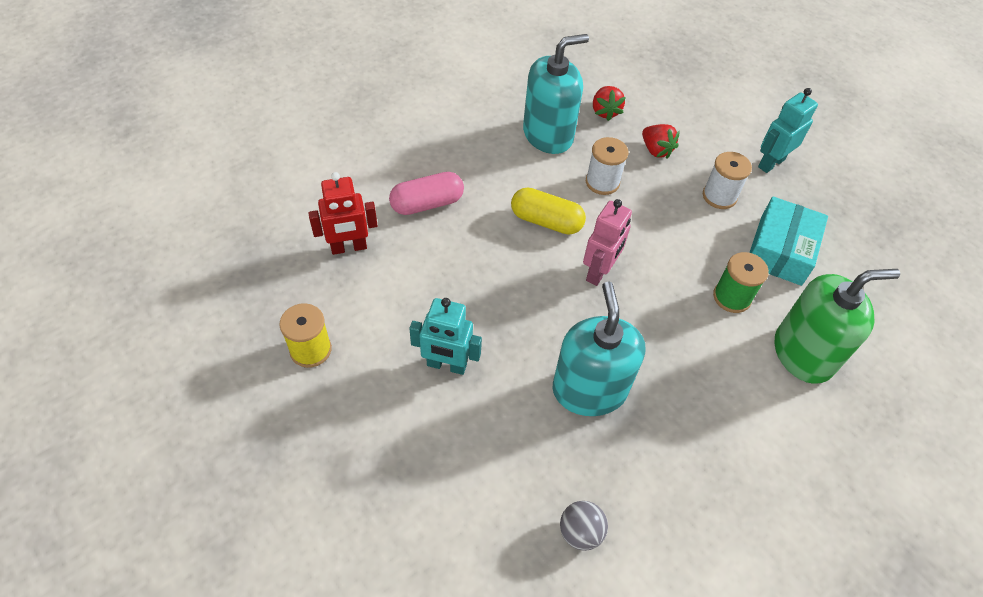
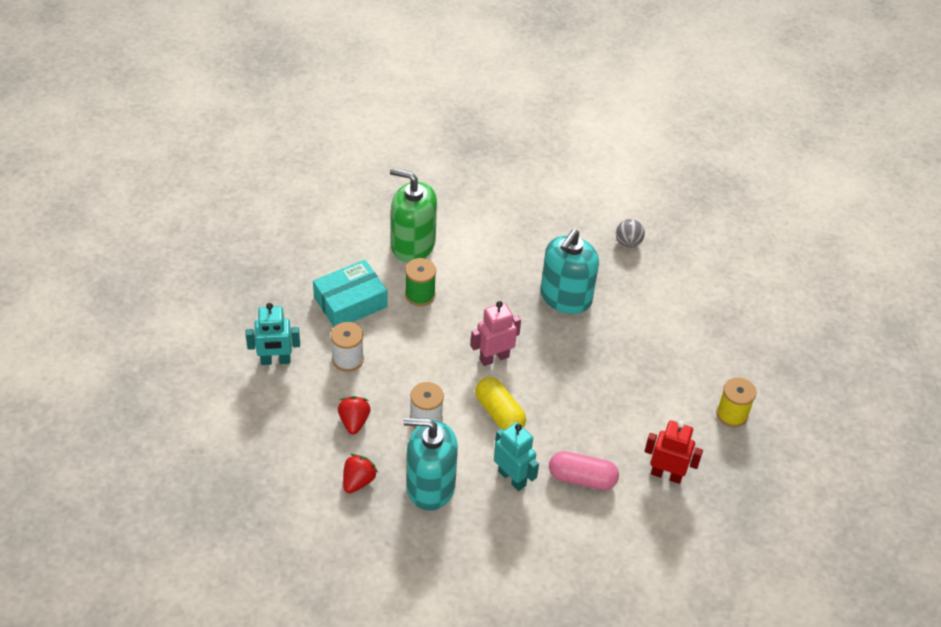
camera: 145 degrees left, 5 degrees down
(446, 365) = (646, 357): turquoise robot -> turquoise robot (512, 478)

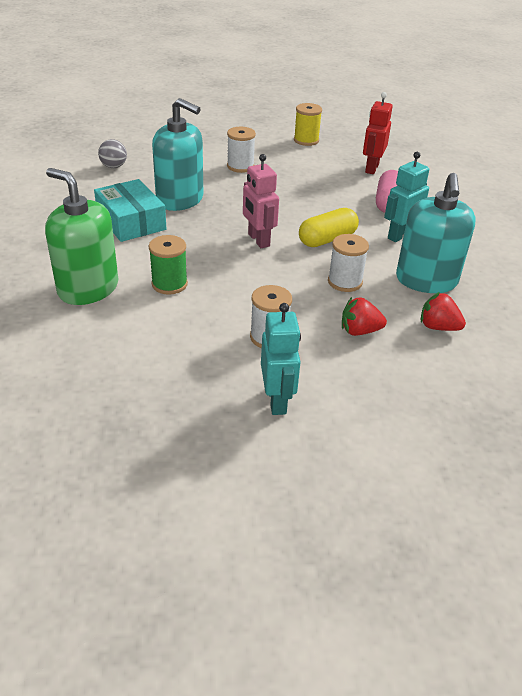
camera: 90 degrees left, 10 degrees down
(350, 302) = (177, 336): turquoise box -> turquoise box (131, 221)
(413, 245) = (88, 288): green soap dispenser -> green soap dispenser turned 105 degrees clockwise
(648, 347) = (240, 166): none -> white spool

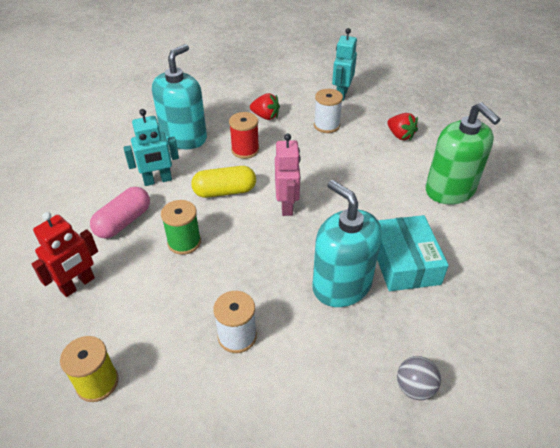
camera: 155 degrees left, 5 degrees up
(169, 284) = (382, 179): green spool -> green spool (184, 242)
(345, 282) = (245, 150): white spool -> red spool
(438, 327) = (213, 108): red strawberry -> red strawberry (400, 135)

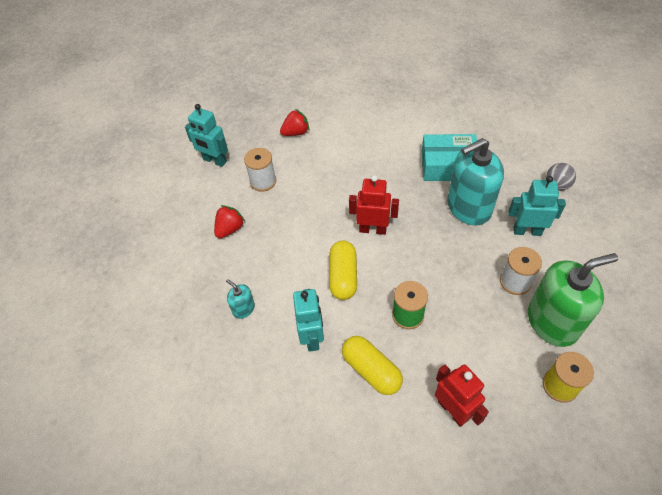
camera: 75 degrees left, 10 degrees up
(123, 222) = (371, 370): pink capsule -> yellow capsule
(184, 138) = (243, 309): turquoise soap dispenser -> turquoise soap dispenser, size x0.44
(245, 150) = (282, 253): red spool -> none
(287, 206) = (373, 229): pink robot -> red robot
(319, 349) = (527, 231): none -> turquoise robot
(450, 190) = (374, 120): green soap dispenser -> green soap dispenser (552, 321)

